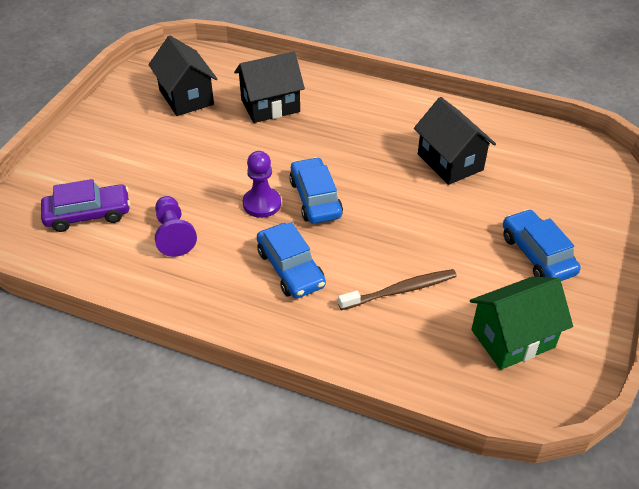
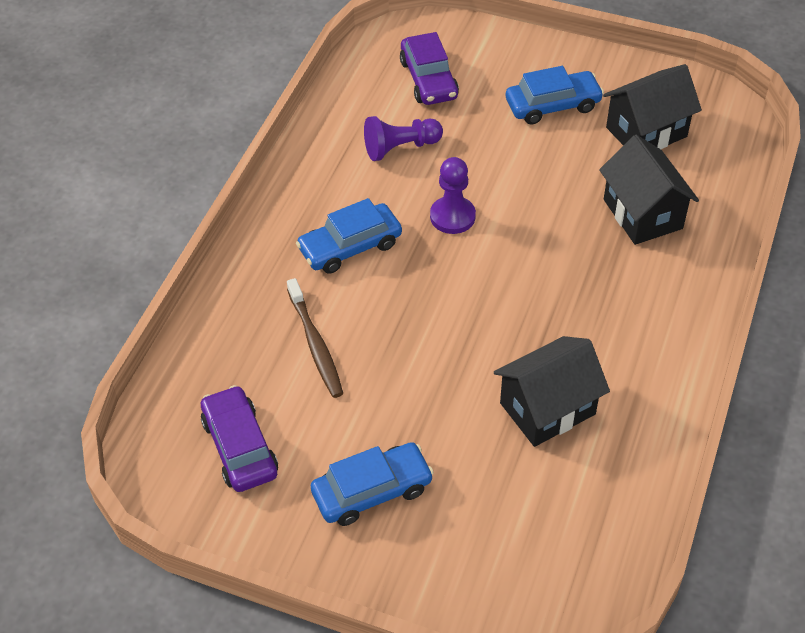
camera: 90 degrees right, 5 degrees up
(315, 198) = (464, 265): blue car -> blue car (552, 105)
(512, 338) = (240, 447): green house -> purple car

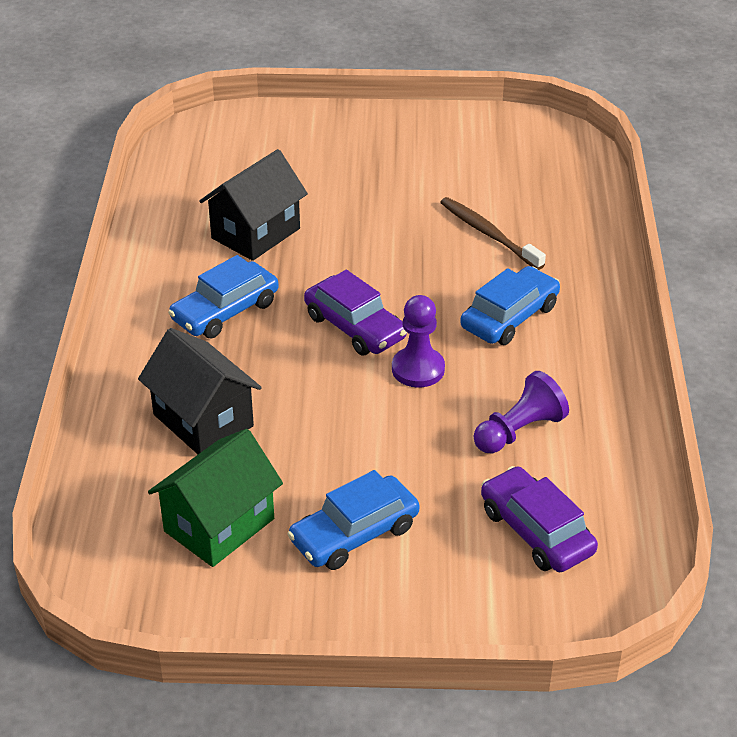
camera: 160 degrees right, 10 degrees down
(240, 447) = (503, 159): purple car -> purple car (355, 327)
(372, 491) = (380, 157): blue car -> blue car (225, 311)
(646, 132) = (219, 525): black house -> green house

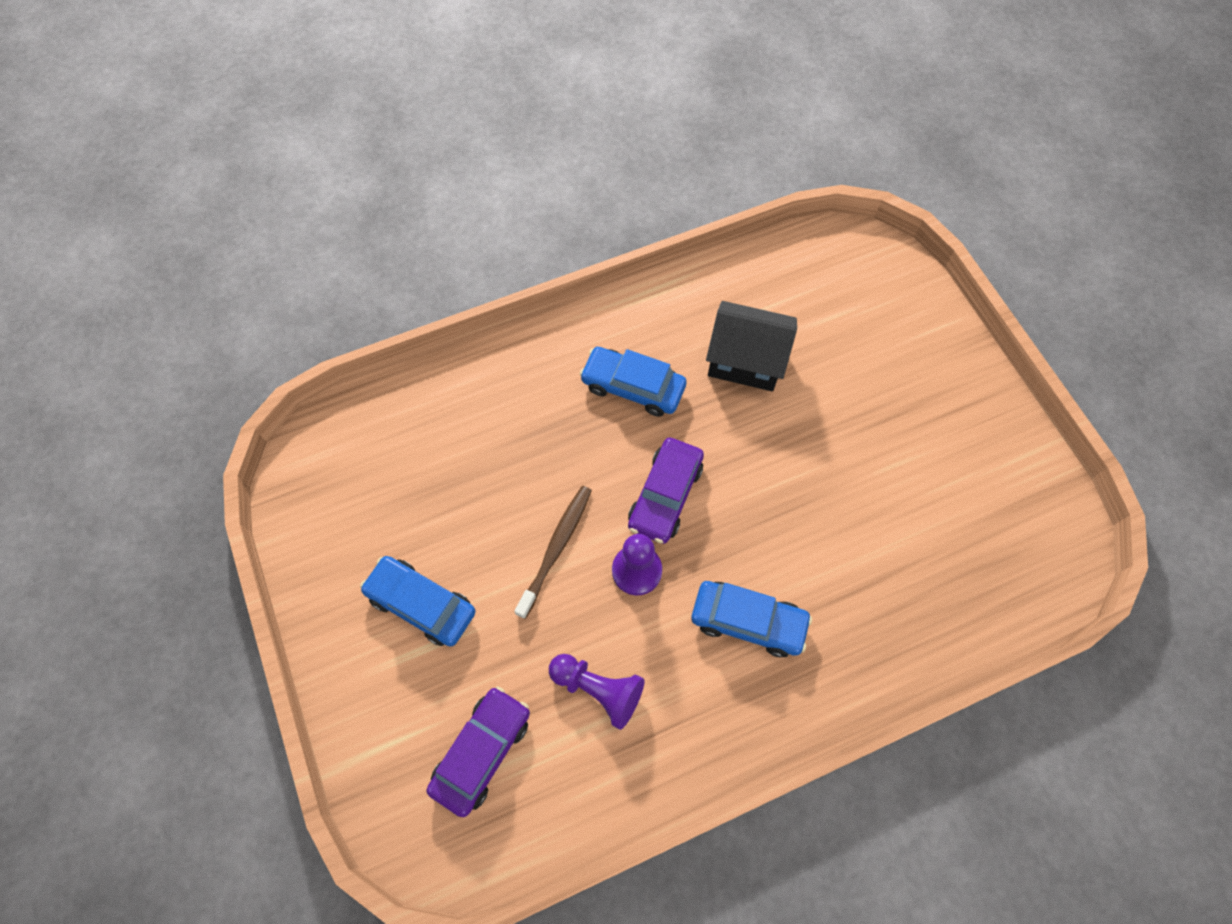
camera: 65 degrees right, 25 degrees up
(203, 420) = (498, 434): black house -> none
(219, 525) = (392, 501): green house -> none
(488, 234) = (860, 553): brown toothbrush -> brown toothbrush (556, 548)

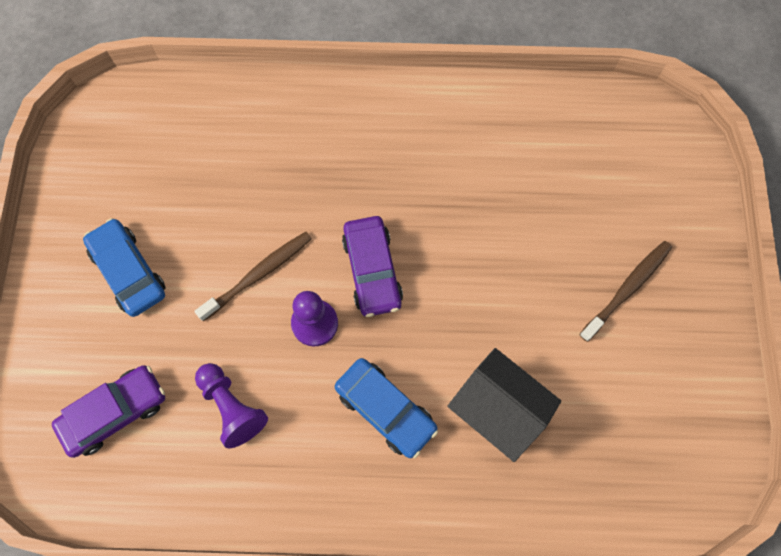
camera: 25 degrees right, 5 degrees up
(633, 387) = (394, 165): blue car -> none
(665, 495) = (372, 270): purple car -> purple car turned 60 degrees counterclockwise
(745, 361) = (504, 183): black house -> black house (497, 410)
(906, 409) = (627, 289): none -> brown toothbrush

